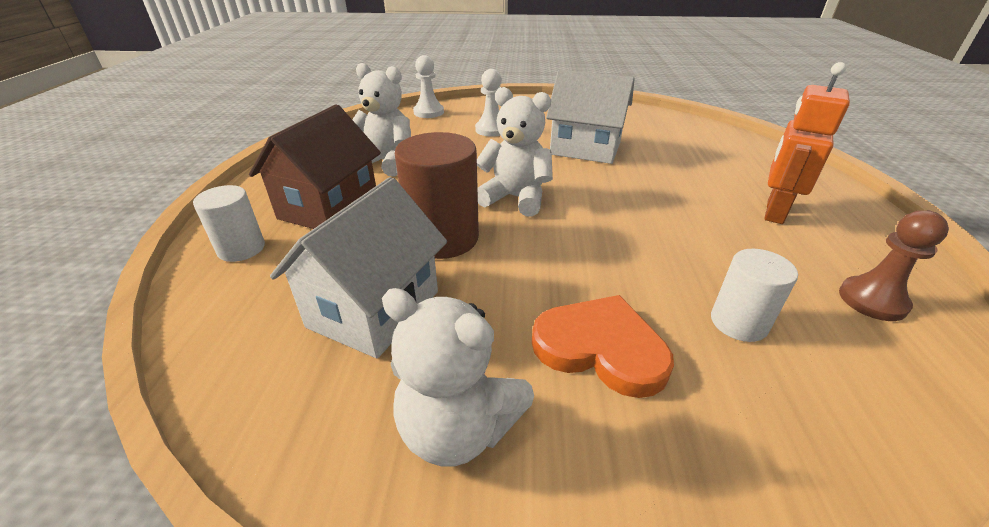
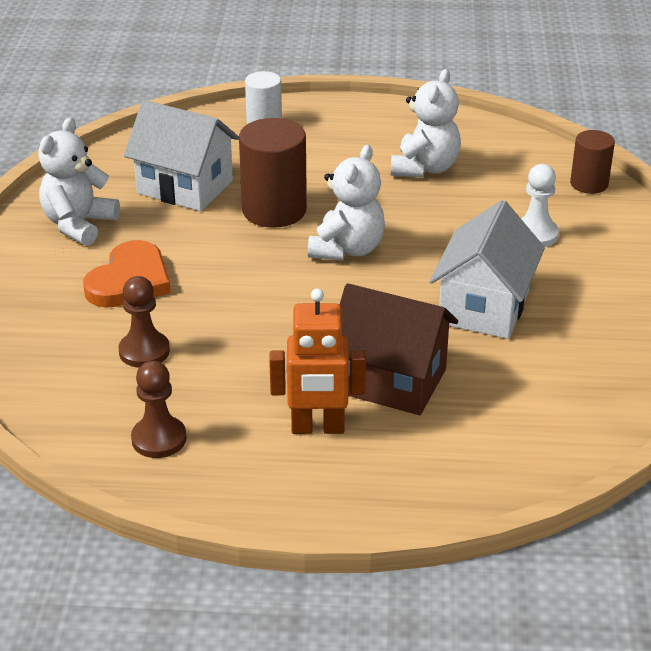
camera: 90 degrees right, 0 degrees up
(329, 207) = (328, 149): brown house -> brown house (391, 381)
(428, 112) = (589, 184): white pawn -> brown cylinder
(738, 322) = (144, 351): white cylinder -> brown pawn
(774, 212) = (317, 428): orange robot -> orange robot turned 150 degrees clockwise

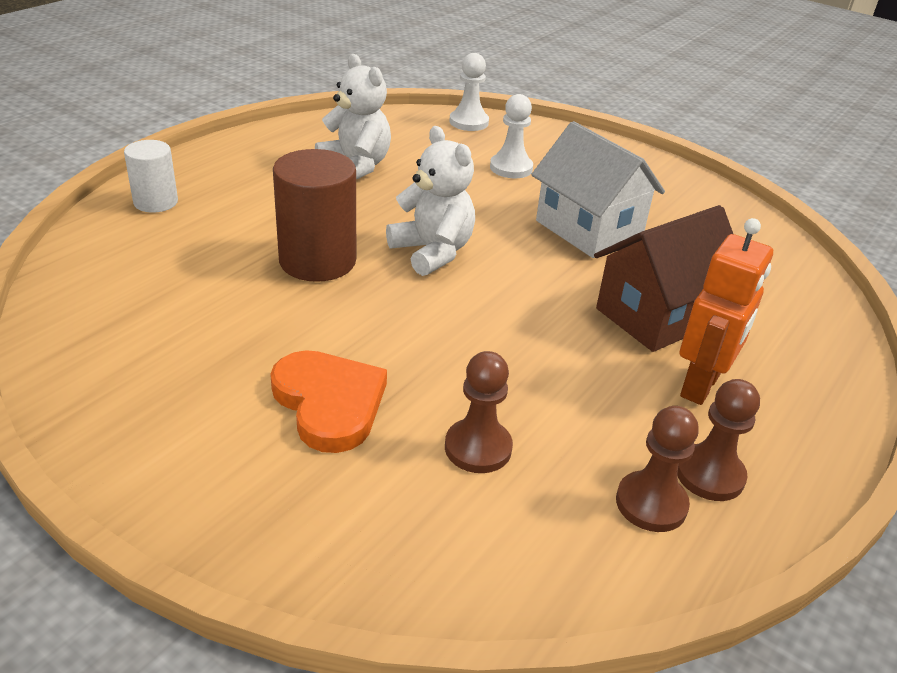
camera: 60 degrees left, 0 degrees up
(79, 225) = (164, 395): white teddy bear -> none
(185, 187) = (199, 292): white house -> none
(214, 458) = (709, 475): none -> brown pawn
(589, 184) = (469, 122): brown cylinder -> white pawn

